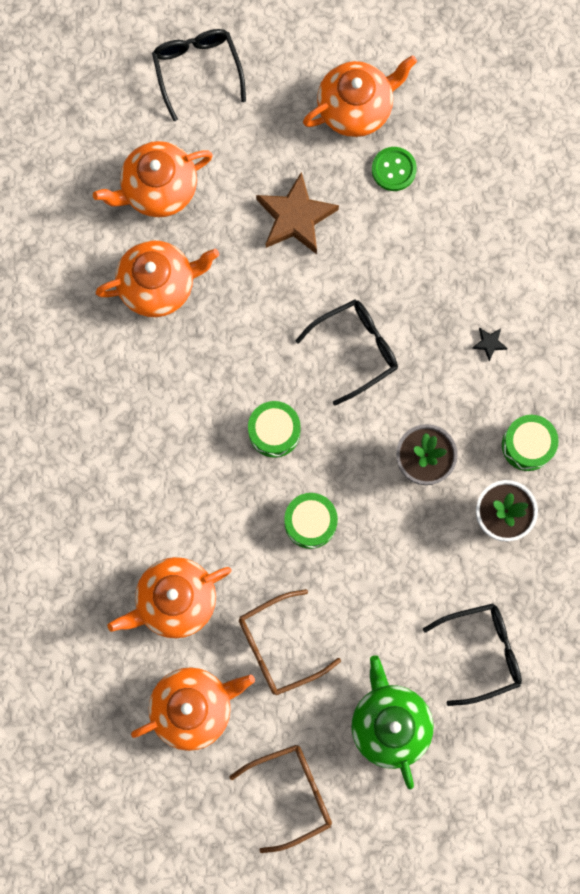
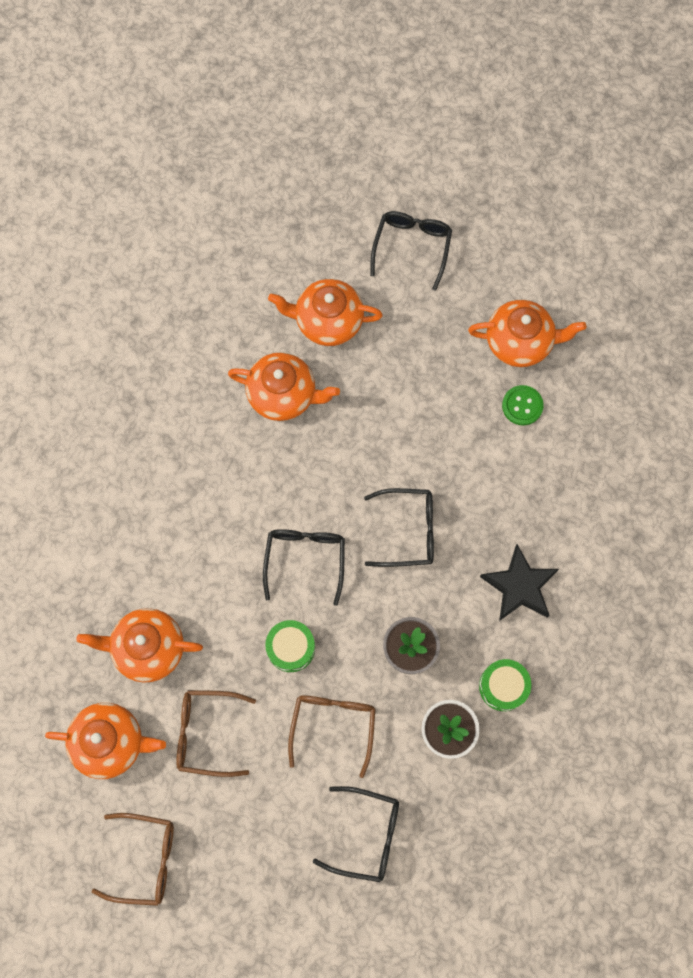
camera: 30 degrees right, 5 degrees down
(274, 432) = (305, 559): green drum -> black glasses
(295, 217) = (422, 401): brown star -> none
(389, 724) = (257, 849): green teapot -> none
(392, 571) = (333, 726): none -> brown glasses
(489, 343) = (519, 586): black star -> black star, size x2.42

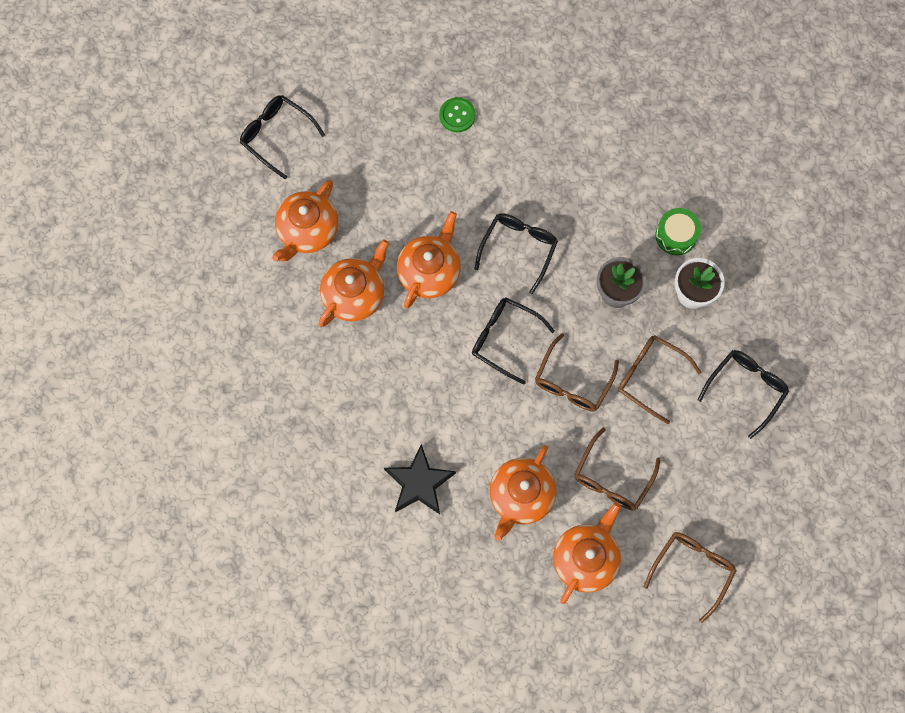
camera: 65 degrees left, 0 degrees up
(291, 648) = (572, 382): green drum -> brown glasses
(519, 586) = (603, 186): black star -> black star (419, 483)
(520, 342) = (402, 92): orange teapot -> orange teapot (429, 272)

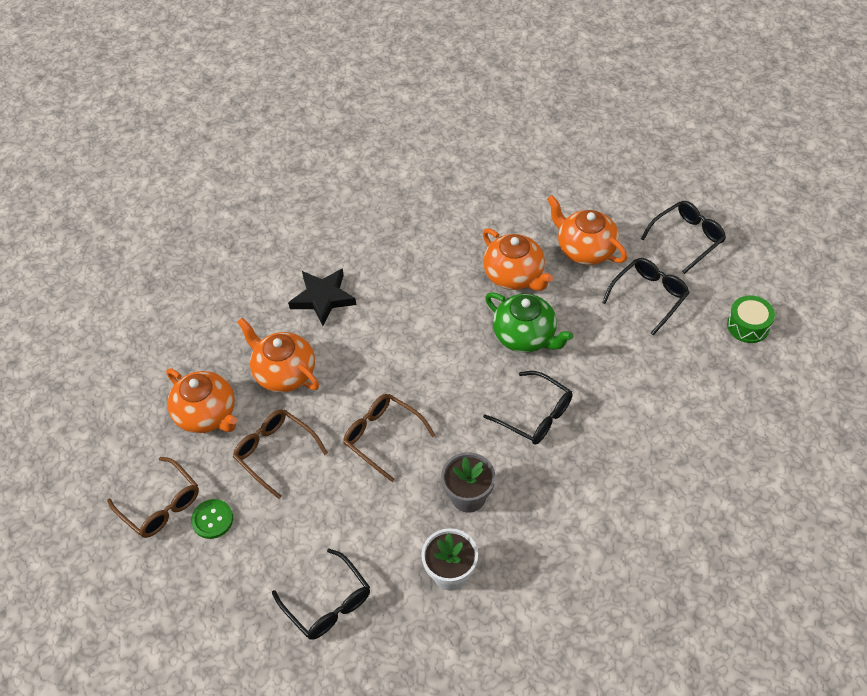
camera: 105 degrees right, 20 degrees down
(429, 272) = (525, 336): orange teapot -> green teapot
(457, 115) = (695, 386): green button -> green button (212, 519)
(504, 339) = (442, 386): black glasses -> black glasses (649, 296)
(650, 377) = (368, 509): brown glasses -> none
(676, 235) = (523, 571): green drum -> green drum (748, 326)

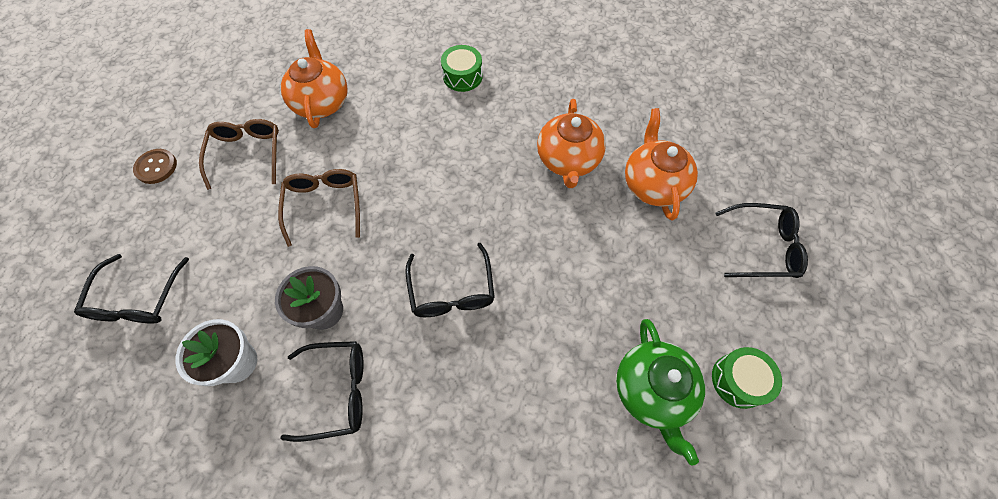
camera: 40 degrees right, 10 degrees up
(161, 505) = (144, 130): brown glasses -> none
(207, 414) = (243, 92): orange teapot -> none
(212, 519) = (156, 167): green button -> brown button
(323, 298) = (409, 69): black star -> none
(370, 273) = (462, 76): none -> green drum
(525, 336) = (520, 217): green teapot -> green teapot (652, 391)
(649, 296) = (667, 271): black glasses -> black glasses (337, 391)

